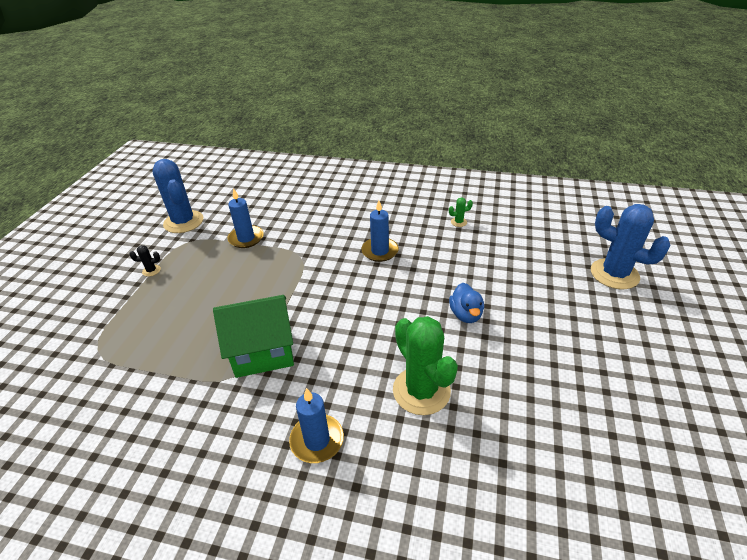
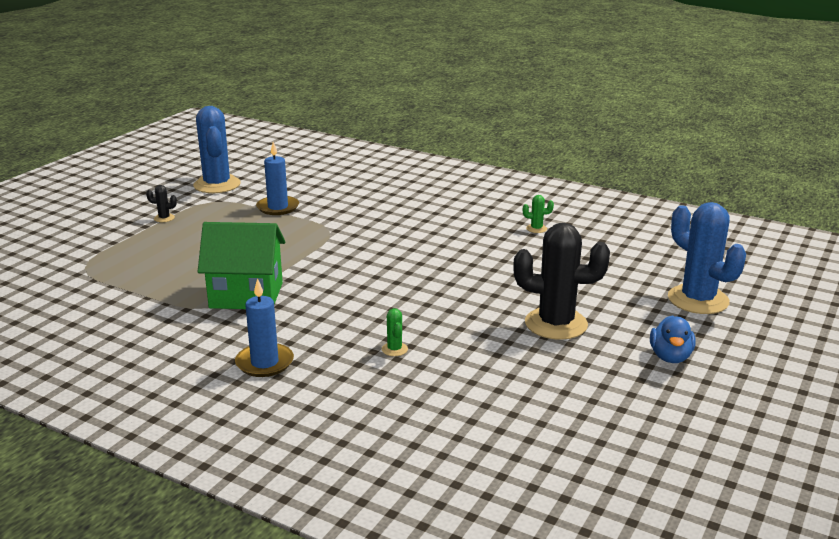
camera: 15 degrees right, 15 degrees down
(380, 251) = (423, 239): blue candle -> none
(421, 391) = (394, 349): green cactus -> green cactus, size x0.40
(465, 314) = (486, 303): blue duck -> blue duck (670, 357)
(530, 326) = (556, 324): none -> black cactus

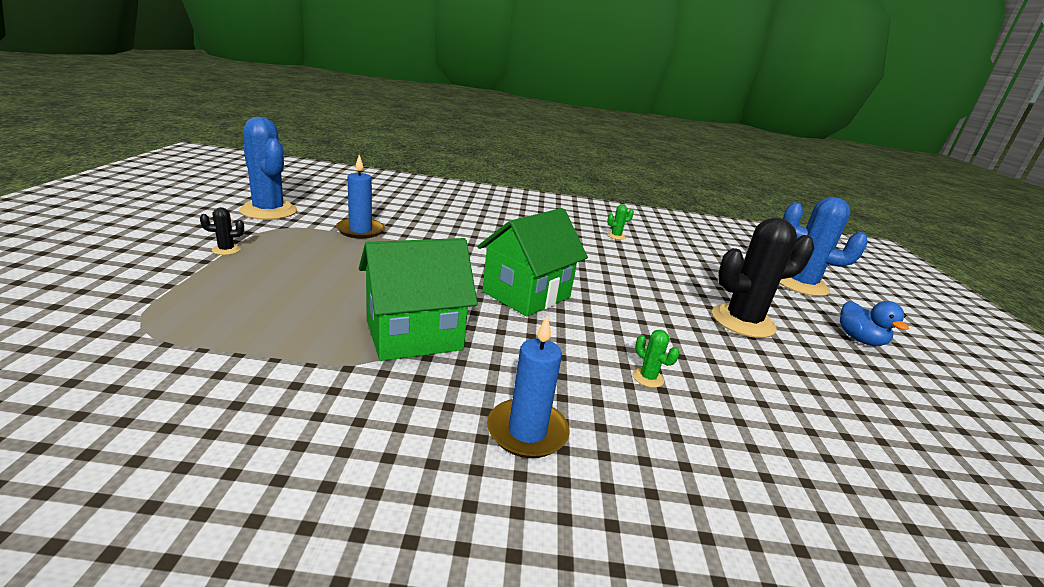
camera: 30 degrees left, 0 degrees up
(367, 276) = (526, 294): none -> green house

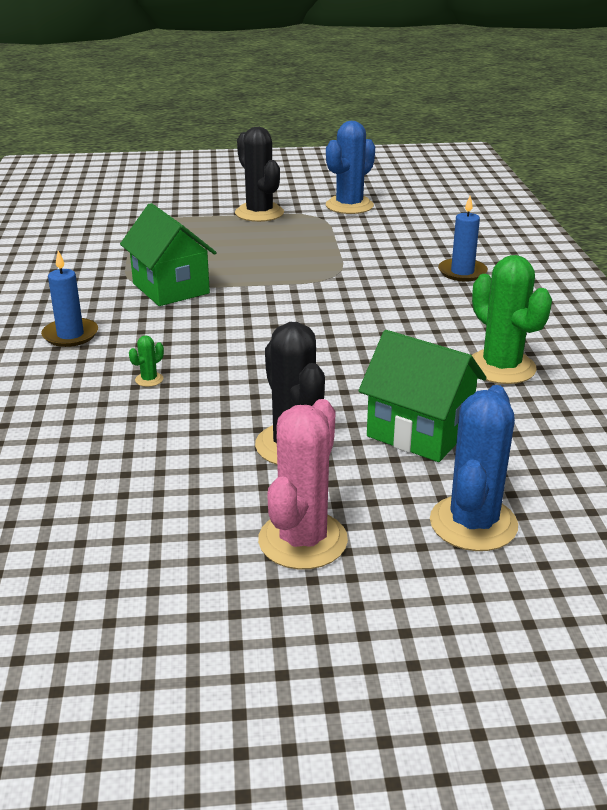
camera: 85 degrees right, 5 degrees up
(226, 250) = (259, 213): black cactus -> black cactus, size x2.47
(360, 230) = (345, 241): blue candle -> blue candle (462, 272)
(526, 294) = (269, 322): green house -> green house (419, 432)
(616, 236) = (501, 367): green cactus -> green cactus, size x2.47
(859, 339) = (302, 540): blue duck -> pink cactus

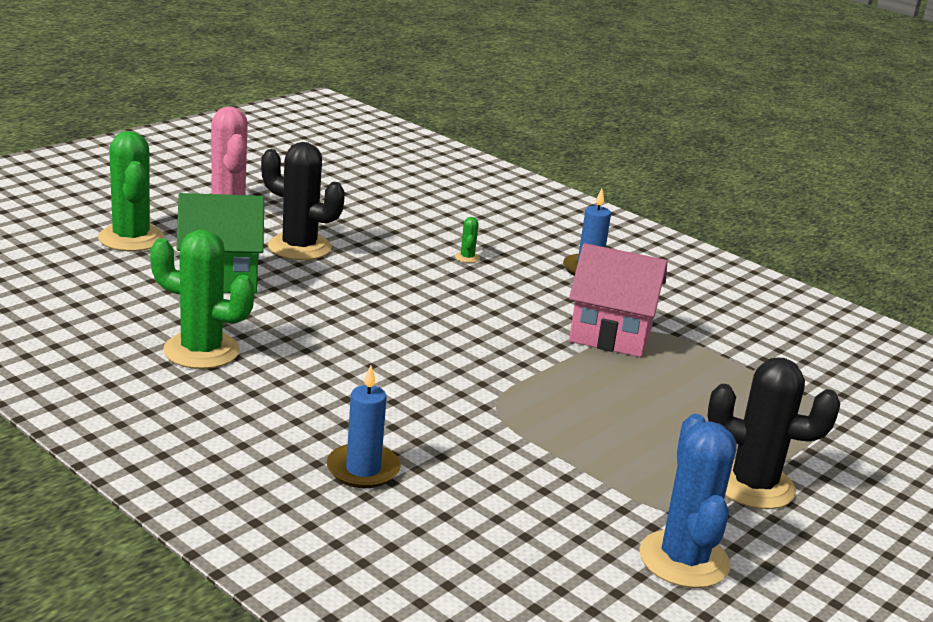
camera: 135 degrees right, 5 degrees down
(171, 288) = (610, 335): green house -> pink house
(473, 523) = (131, 238): blue cactus -> green cactus

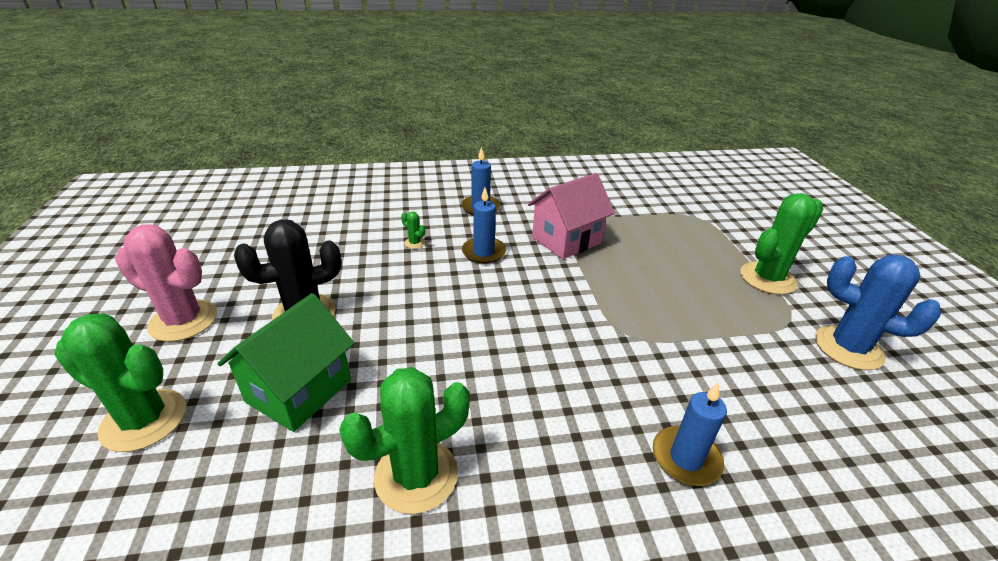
camera: 50 degrees left, 10 degrees up
(510, 296) = (483, 252): none -> blue candle
(753, 485) = (767, 278): black cactus -> green cactus

